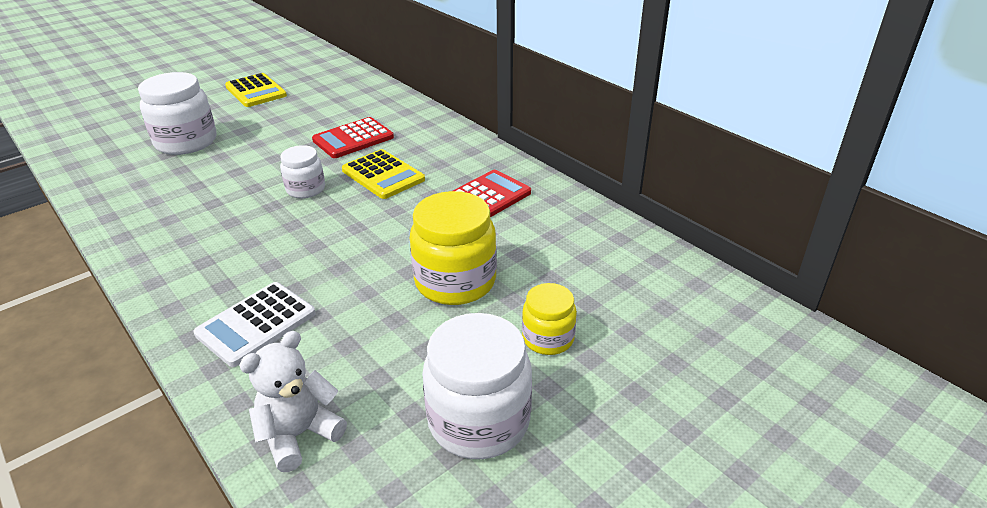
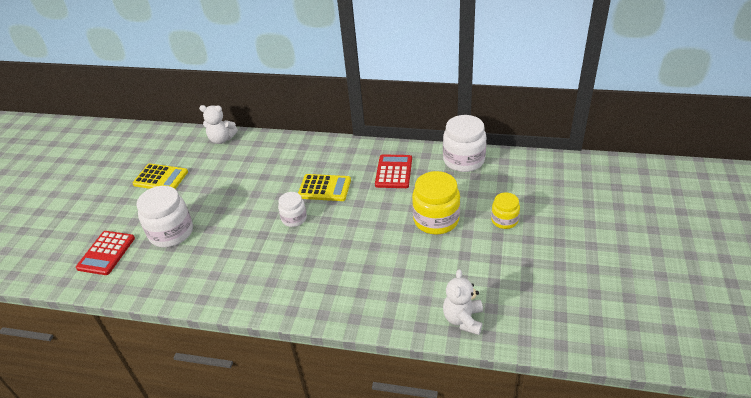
camera: 35 degrees left, 5 degrees up
(256, 324) = (376, 294): white calculator -> none
(353, 139) = (275, 176): red calculator -> red calculator (106, 253)
(359, 82) = (222, 139): none -> white teddy bear
(479, 421) = (520, 268): white jar -> white jar (463, 160)

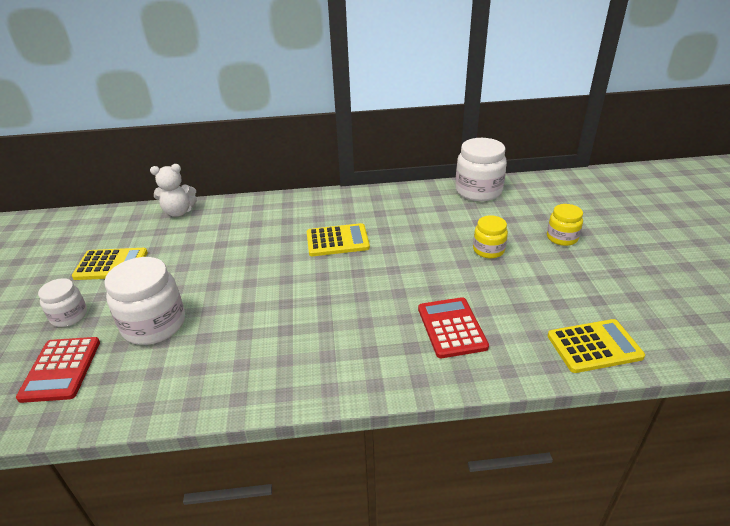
camera: 20 degrees left, 5 degrees down
(294, 219) = (317, 278): white jar -> white jar (69, 316)
(394, 172) = (409, 212): red calculator -> red calculator (452, 328)
(436, 220) = (488, 250): yellow jar -> yellow jar, size x0.58
(463, 319) = (594, 346): white teddy bear -> yellow calculator

